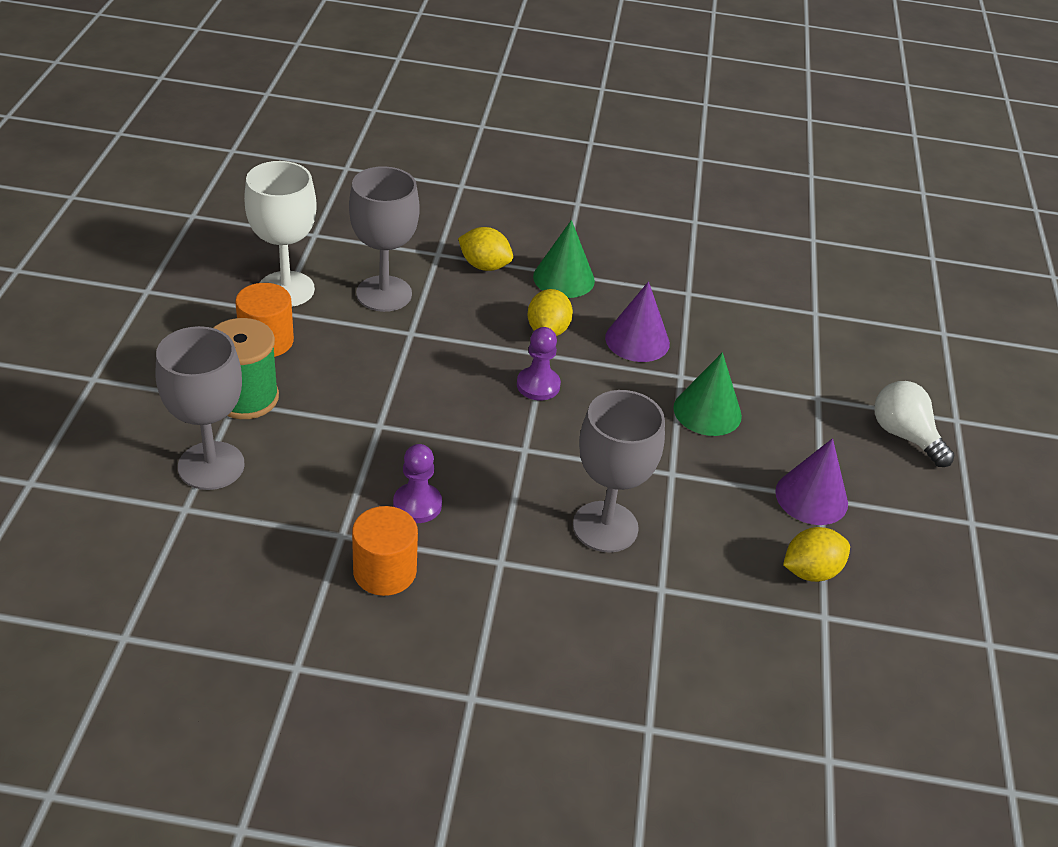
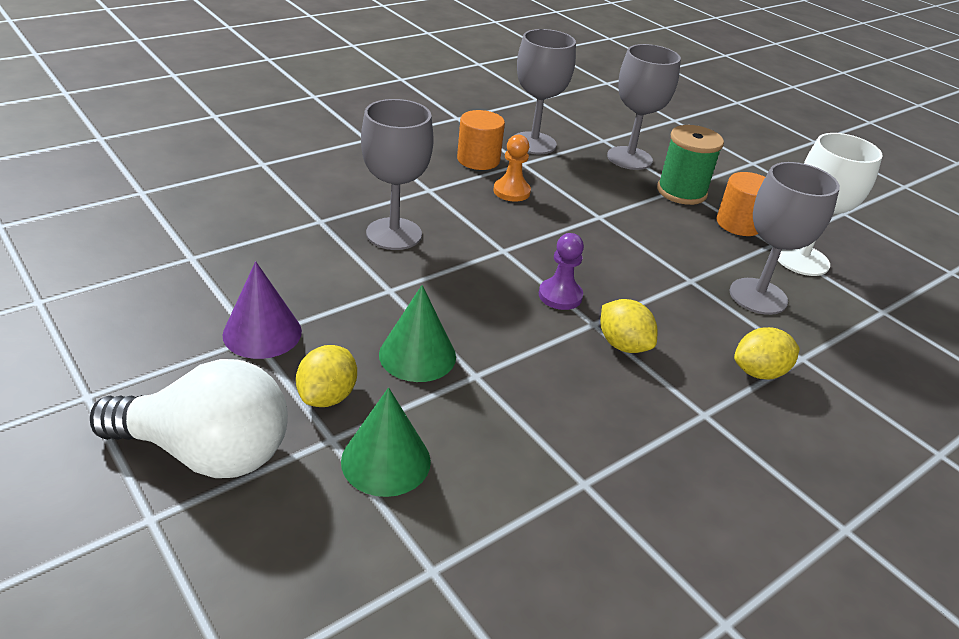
camera: 135 degrees right, 5 degrees down
(277, 556) = (533, 143): none -> grey goblet
(417, 504) = (511, 191): purple pawn -> orange pawn
(563, 278) = (694, 408): green cone -> green cone (386, 461)
(637, 340) = (551, 386): purple cone -> none
(810, 571) = (223, 279): yellow lemon -> yellow lemon (327, 396)
(904, 436) = (207, 452): white light bulb -> white light bulb, size x1.56

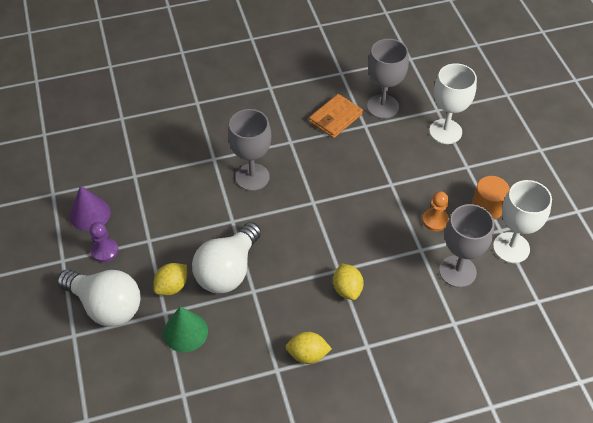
camera: 25 degrees right, 15 degrees up
(262, 333) = (154, 238): purple cone -> purple cone (90, 214)
(417, 355) = (228, 270): green cone -> white light bulb
(478, 160) = (335, 118): orange cylinder -> orange wallet
(511, 191) = (343, 152): orange pawn -> orange pawn (435, 220)
(560, 296) = (329, 245): purple pawn -> purple pawn (104, 251)
(629, 158) = (445, 131): grey goblet -> white goblet
(681, 192) = (464, 170): green spool -> none
(759, 372) = (418, 327): yellow lemon -> yellow lemon (307, 355)

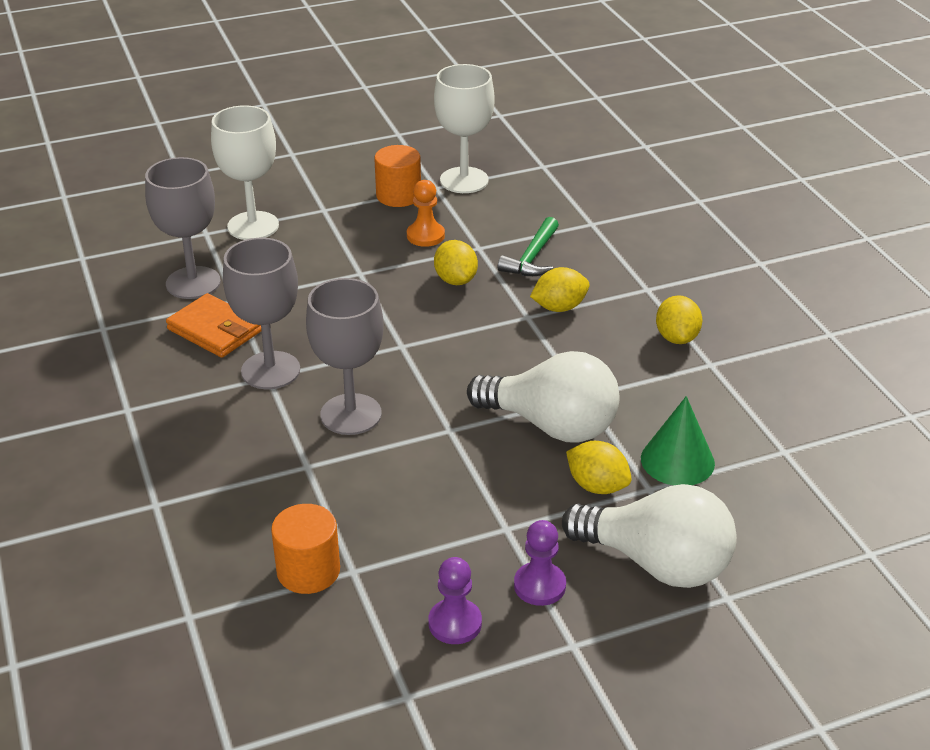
camera: 95 degrees left, 15 degrees down
(90, 214) = (455, 623): purple cone -> purple pawn
(106, 306) = (656, 563): white light bulb -> white light bulb turned 90 degrees clockwise
(138, 159) = (308, 571): none -> orange cylinder
(381, 234) = (455, 280): none -> yellow lemon
(407, 280) = (532, 257): none -> green hammer
(457, 271) = (510, 219): grey goblet -> grey goblet (270, 370)

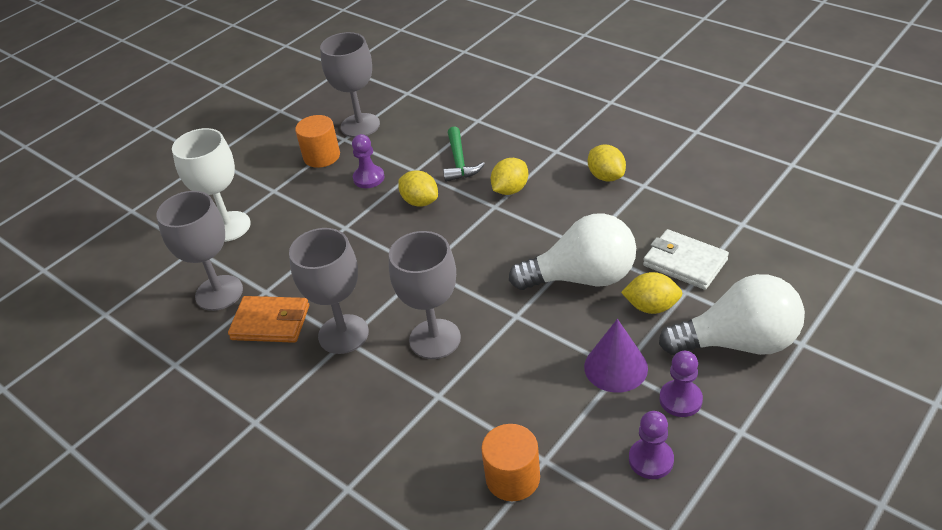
camera: 25 degrees left, 5 degrees up
(425, 236) = (369, 178): orange pawn -> purple pawn
(464, 180) = (360, 125): white goblet -> grey goblet
(503, 524) = (615, 367): none -> purple cone
(677, 460) = (685, 262): green cone -> white wallet

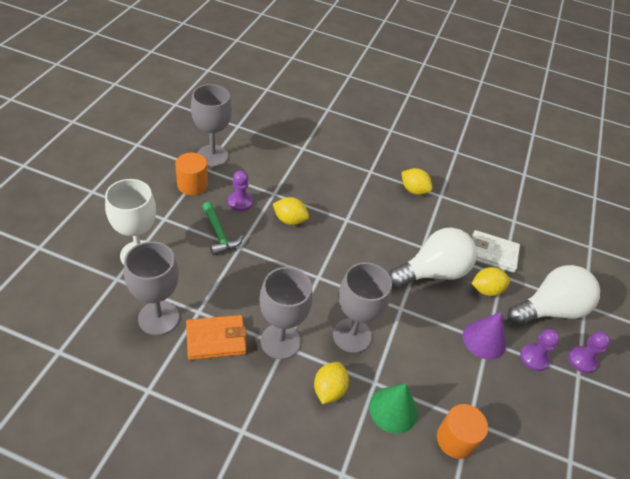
camera: 30 degrees left, 5 degrees up
(446, 429) = (393, 409): none -> green cone
(459, 162) = (304, 184): green hammer -> green hammer (219, 234)
(510, 190) = (352, 205): yellow lemon -> yellow lemon (329, 390)
(651, 460) = (536, 407): purple pawn -> purple pawn (582, 360)

